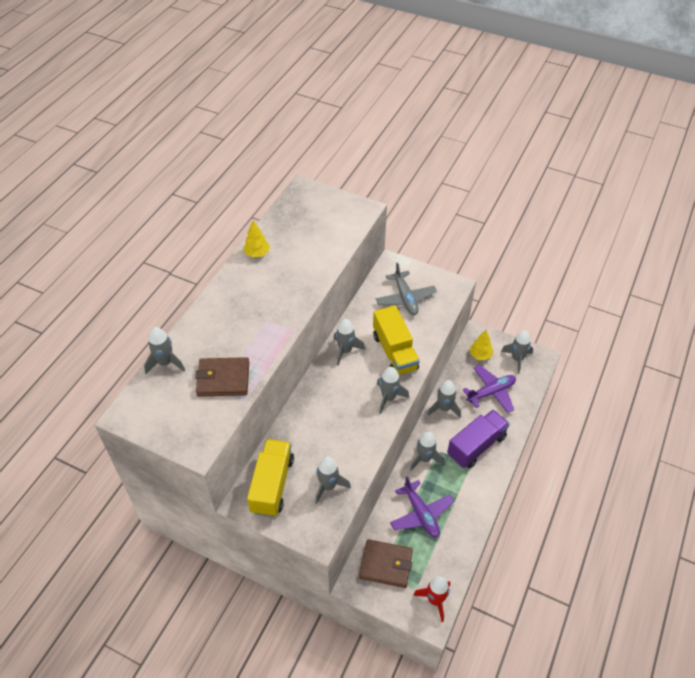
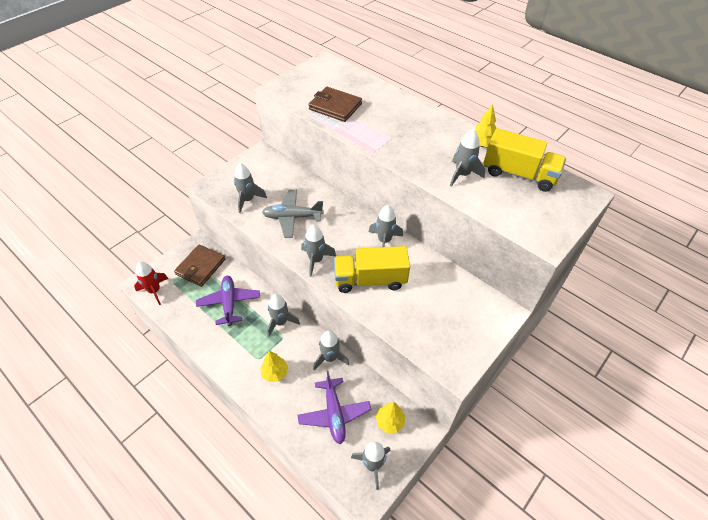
camera: 105 degrees right, 0 degrees up
(165, 363) = (365, 81): grey rocket -> grey rocket (462, 175)
(223, 379) = (335, 107): brown wallet -> brown wallet turned 75 degrees counterclockwise
(272, 485) = (267, 169): yellow truck -> yellow truck (519, 174)
(405, 298) = (444, 310): grey plane -> grey plane (292, 217)
(421, 514) = (229, 303): purple plane -> purple plane turned 90 degrees clockwise
(476, 446) = (275, 373): purple truck -> yellow tree

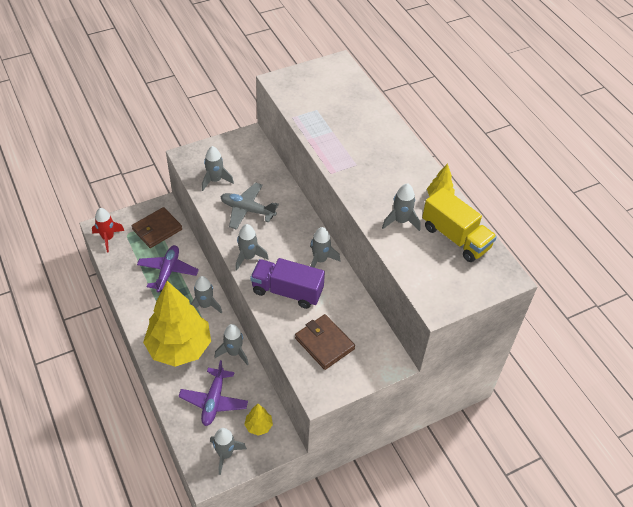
camera: 20 degrees right, 0 degrees up
(275, 373) = (179, 348): yellow tree -> yellow tree, size x2.49
(335, 107) = (322, 116): brown wallet -> brown wallet (324, 343)
(370, 280) = (287, 291): yellow truck -> purple truck

